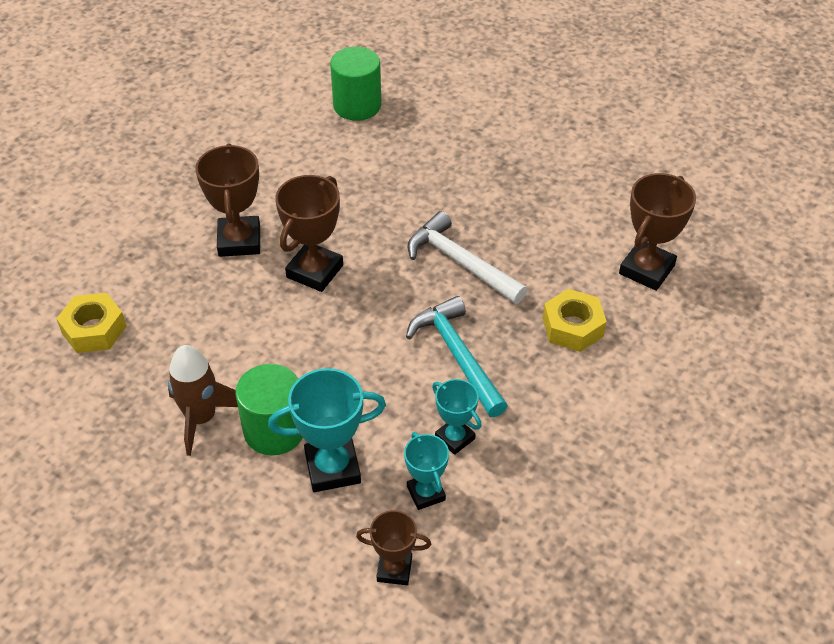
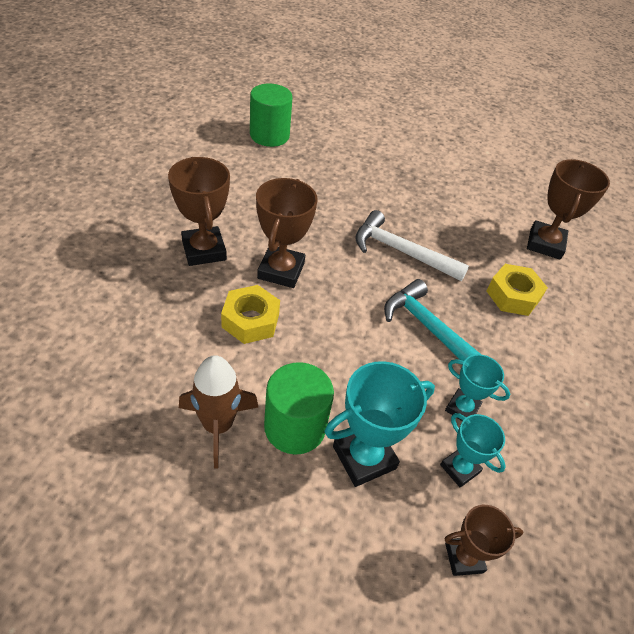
camera: 20 degrees left, 0 degrees up
(94, 330) = (81, 348): yellow nut -> yellow nut (250, 320)

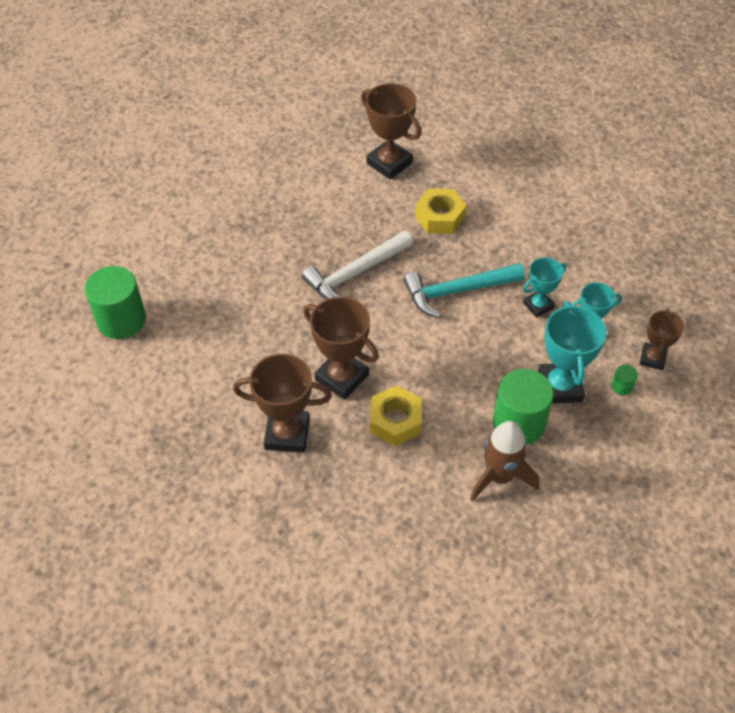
camera: 60 degrees left, 5 degrees up
(400, 528) = (621, 386): none -> green cylinder

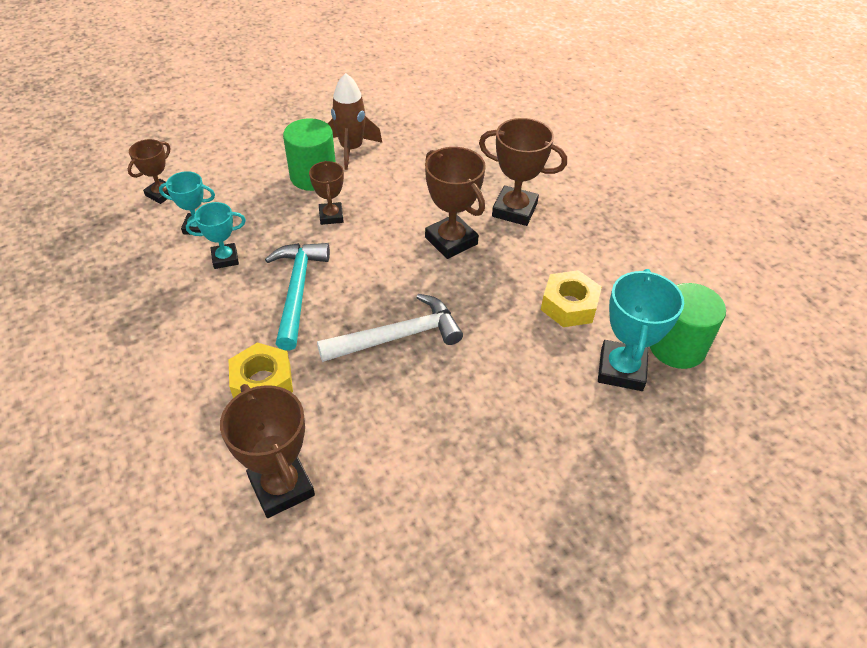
camera: 165 degrees left, 5 degrees down
(395, 421) = (416, 199): yellow nut -> yellow nut (569, 305)
(457, 291) = (297, 291): turquoise hammer -> turquoise hammer turned 90 degrees counterclockwise
(471, 376) = (331, 216): none -> brown trophy
(560, 386) = (259, 192): turquoise trophy -> turquoise trophy (621, 369)
(621, 386) = (207, 181): green cylinder -> none

